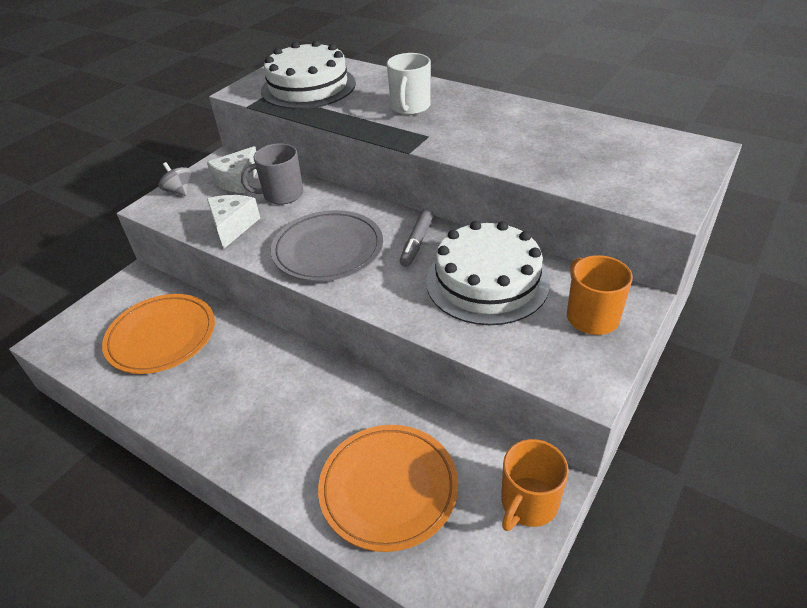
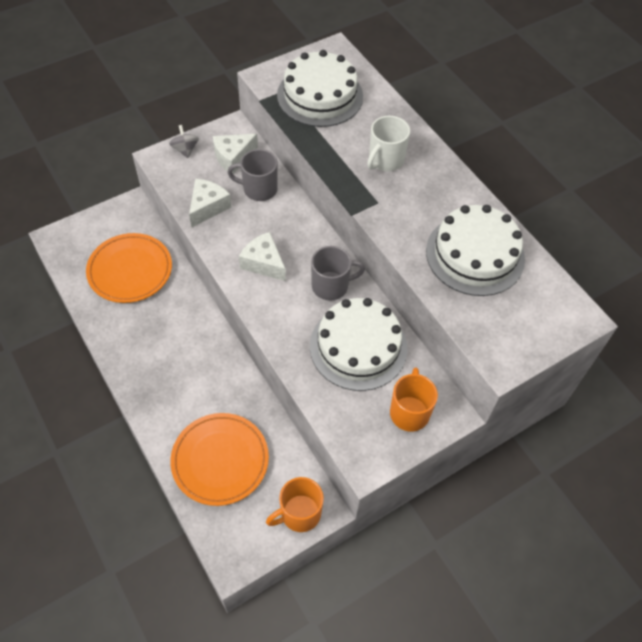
camera: 20 degrees right, 15 degrees up
(328, 250) = (263, 263): grey plate -> white cheese
(417, 242) = (331, 286): grey marker -> grey mug
(559, 140) = (475, 254): none -> white cake

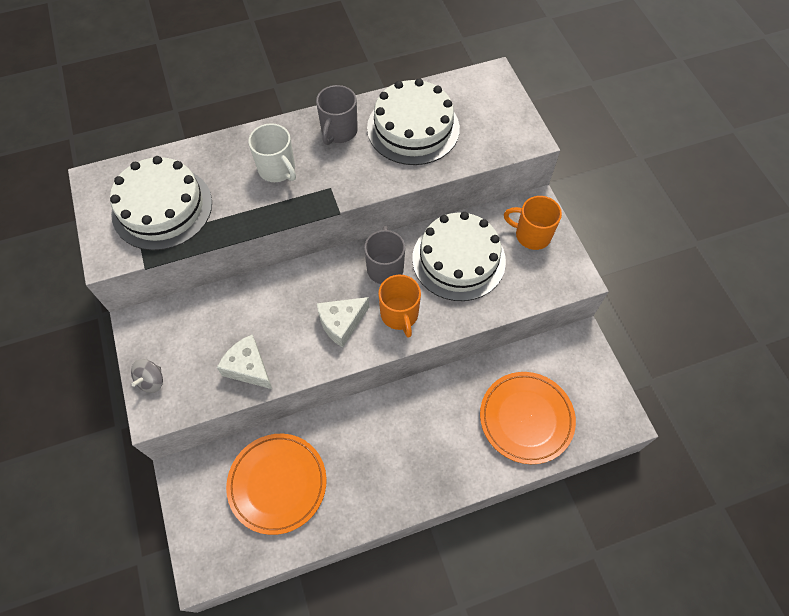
camera: 75 degrees left, 5 degrees up
(185, 149) = (151, 381): grey spinning top -> grey spinning top turned 60 degrees counterclockwise
(233, 157) = (184, 330): white cheese -> none
(259, 189) = (240, 311): grey mug -> grey mug (339, 131)
(299, 513) = (585, 358): orange mug -> orange mug (399, 314)

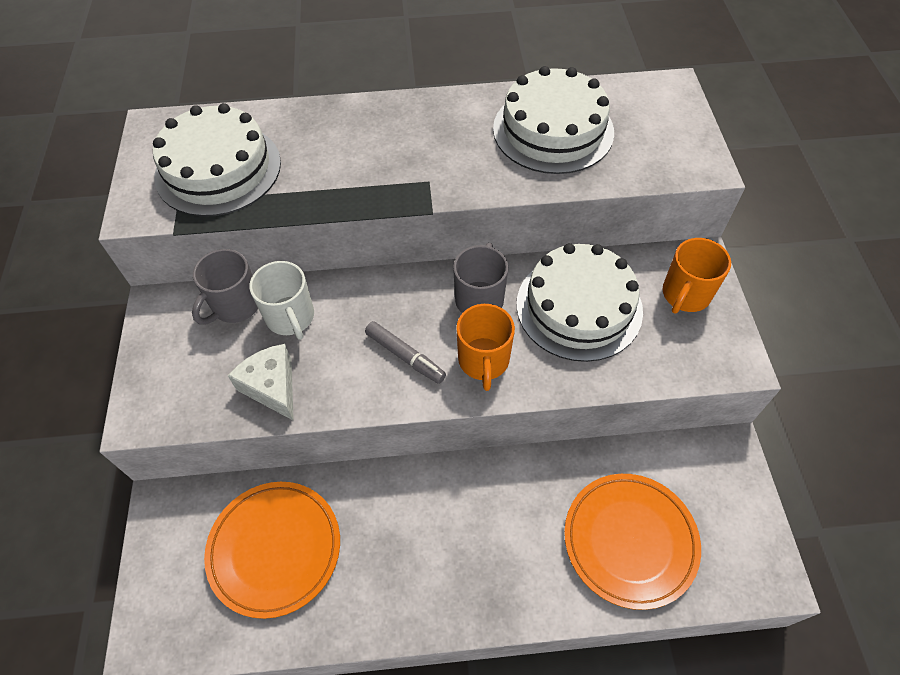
camera: 15 degrees right, 5 degrees down
(151, 381) = (150, 377): grey spinning top -> none
(277, 169) = (369, 149): white mug -> white mug (290, 317)
(339, 131) = (458, 119): grey mug -> grey mug (235, 305)
(341, 323) = (405, 356): white cheese -> grey marker
(532, 235) = (685, 294): orange mug -> orange mug turned 90 degrees counterclockwise

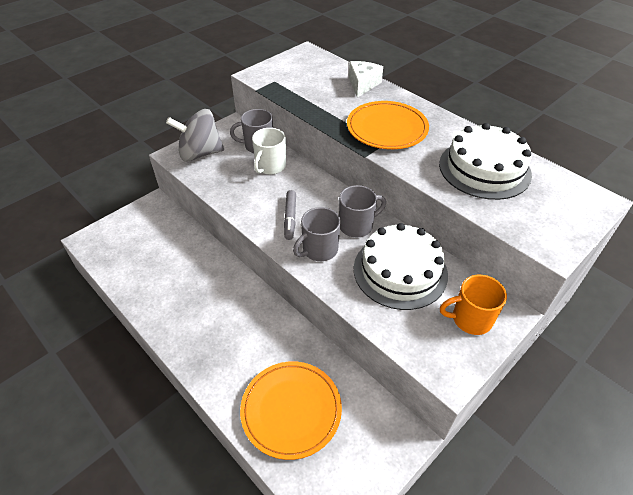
camera: 50 degrees right, 10 degrees down
(174, 383) = (200, 153): none -> grey spinning top
(218, 169) = (305, 80): white cake -> none
(272, 387) = (227, 183): white cheese -> white cheese (362, 84)
(275, 549) = (163, 254): orange plate -> orange plate (387, 128)
(483, 361) = (319, 250): orange mug -> grey mug

